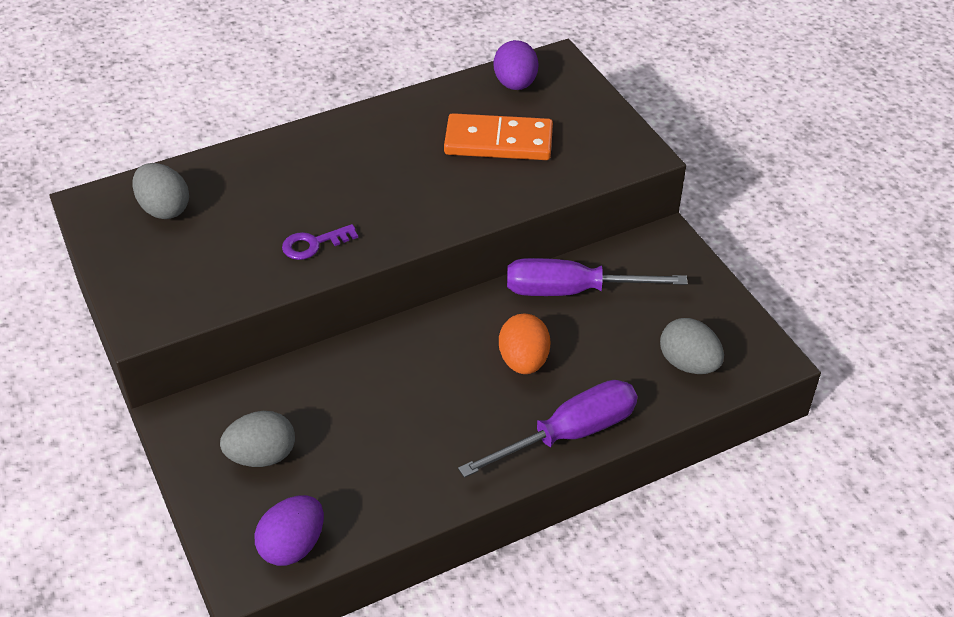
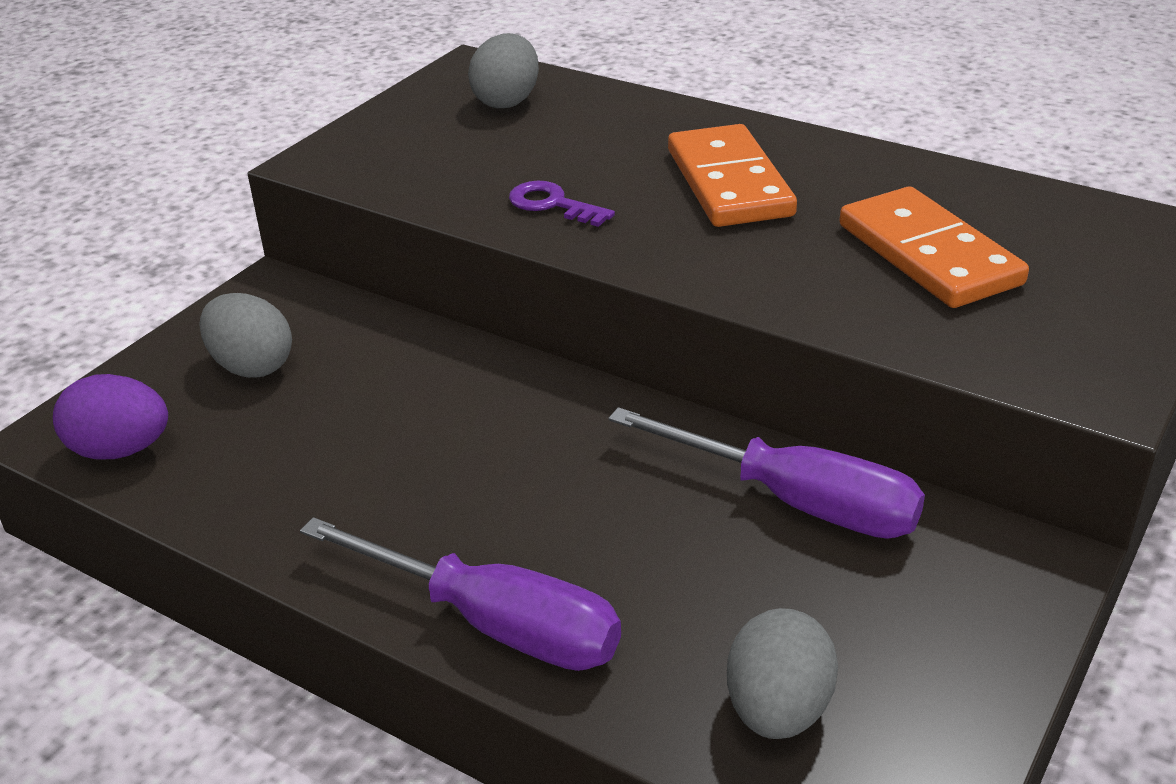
camera: 60 degrees right, 10 degrees down
(363, 169) = (728, 183): none -> orange domino
(515, 84) = (1071, 220): purple egg -> none
(523, 361) = (601, 513): orange egg -> none
(571, 291) = (796, 501): purple screwdriver -> purple screwdriver turned 150 degrees clockwise

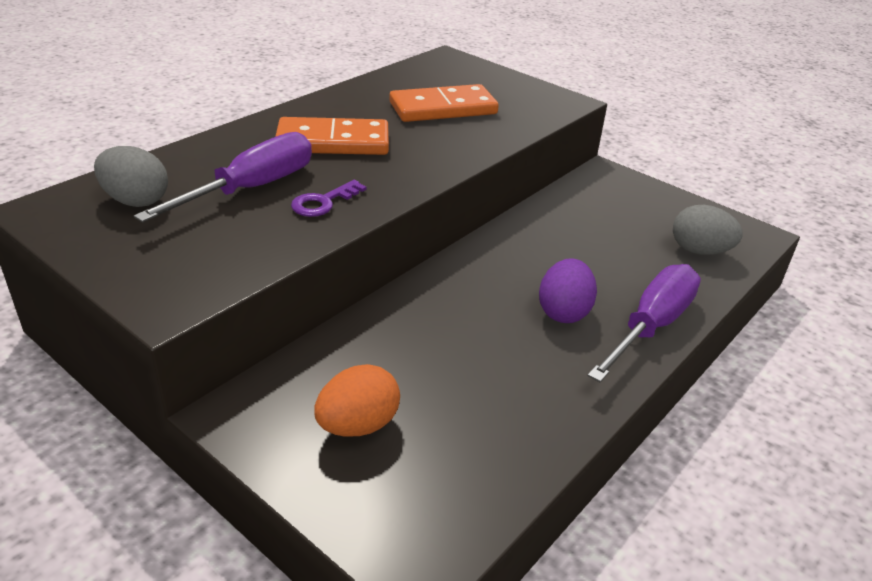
camera: 85 degrees left, 0 degrees up
(121, 450) = (455, 510): purple egg -> purple egg (563, 312)
(252, 366) = (358, 425): grey egg -> orange egg
(796, 501) = (560, 219): purple screwdriver -> purple screwdriver (251, 189)

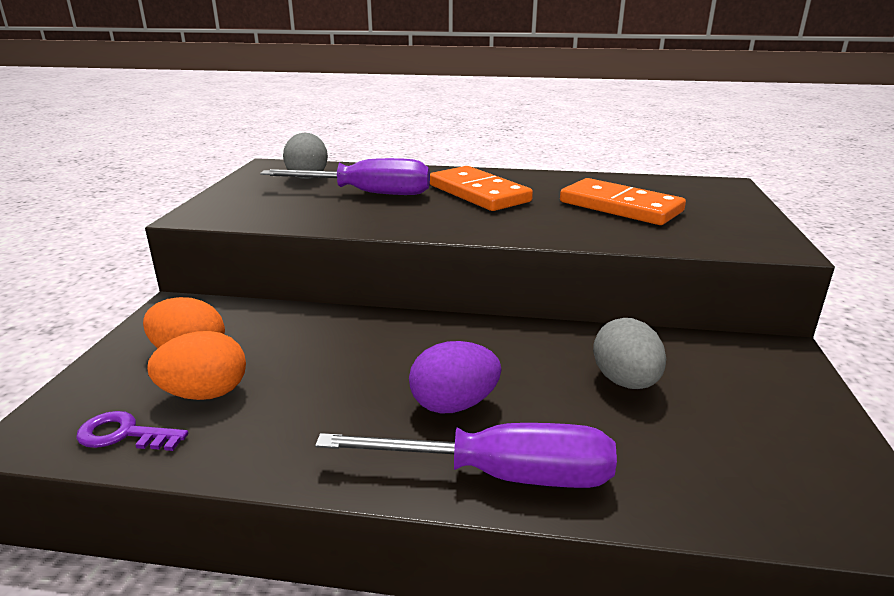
camera: 60 degrees right, 10 degrees down
(323, 202) = (381, 214): purple key -> purple key (124, 434)
(442, 431) = (205, 394): none -> orange egg
(699, 251) = (735, 474): grey egg -> grey egg (625, 382)

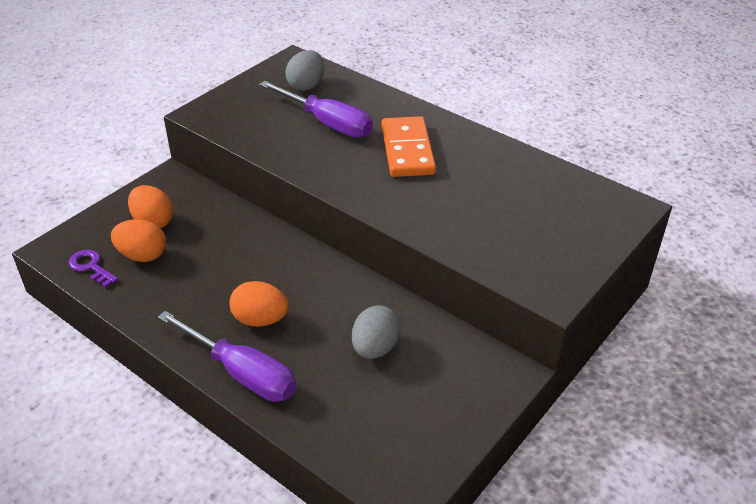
camera: 30 degrees right, 15 degrees up
(454, 405) = (260, 320): purple egg -> orange egg
(620, 207) = (495, 205): orange domino -> none

